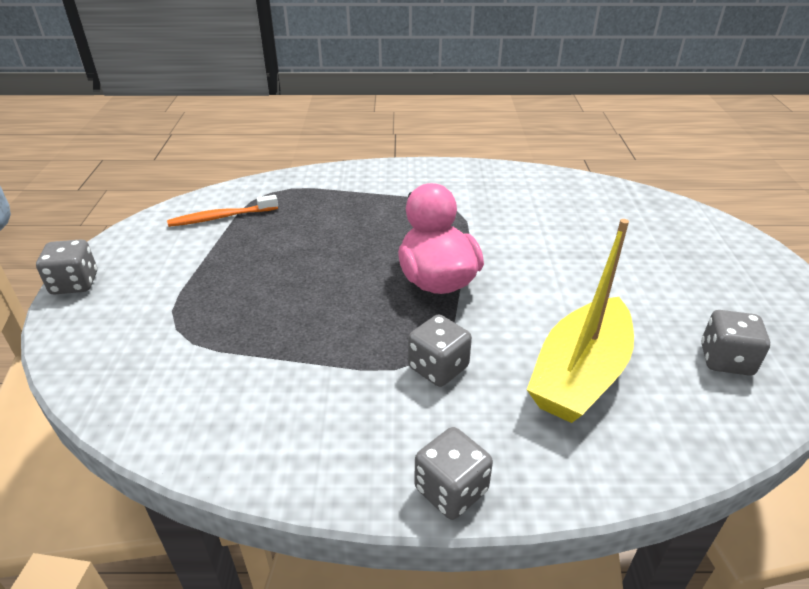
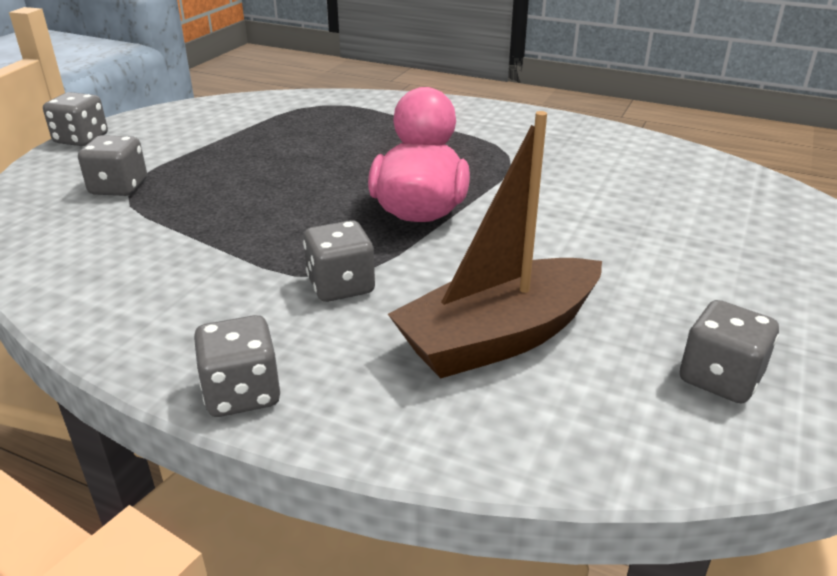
camera: 25 degrees right, 5 degrees down
(164, 327) = (119, 187): none -> grey dice
(221, 217) = (256, 116): orange toothbrush -> none
(579, 375) = (499, 337): yellow boat -> brown boat

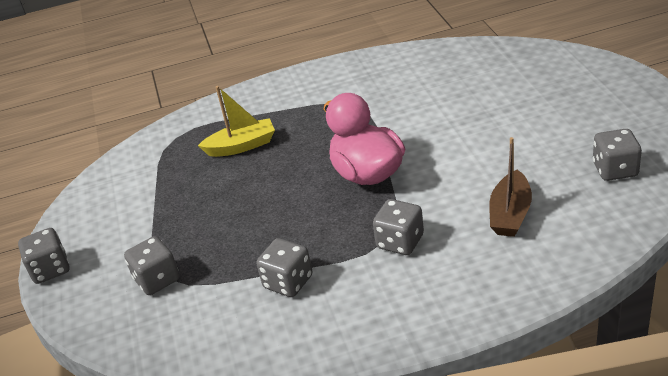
camera: 35 degrees left, 5 degrees up
(242, 393) = (448, 322): grey dice -> grey dice (288, 282)
(357, 134) = (241, 146): none -> yellow boat
(499, 337) = (510, 214): brown boat -> brown boat, size x0.63

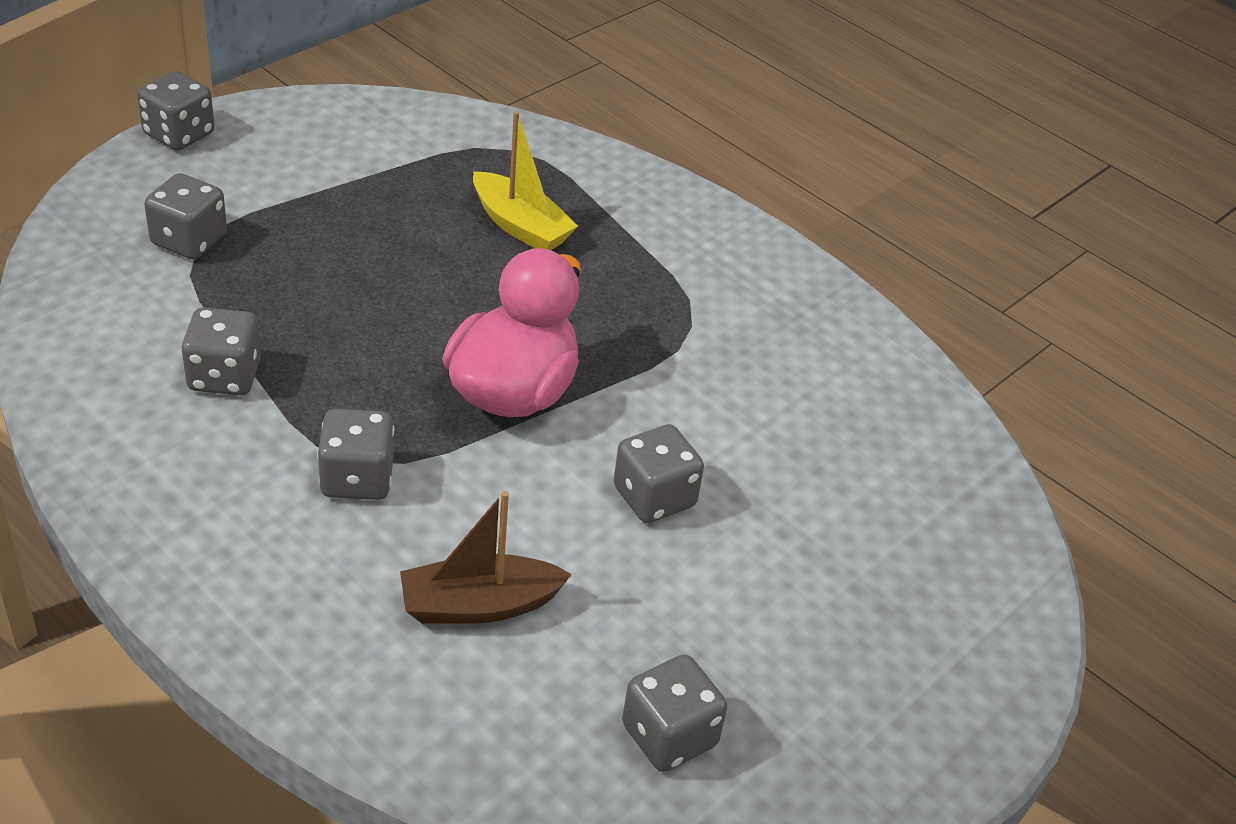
camera: 50 degrees right, 5 degrees up
(465, 142) = (654, 497): none -> grey dice

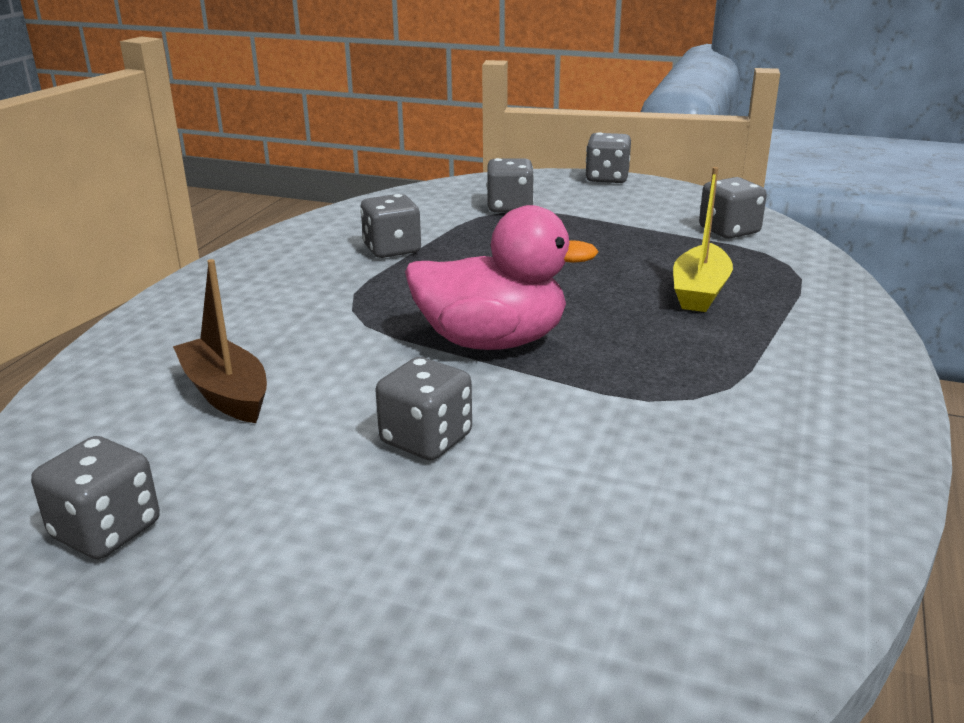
camera: 70 degrees right, 15 degrees down
(357, 478) = (331, 313): grey dice -> grey dice (729, 231)

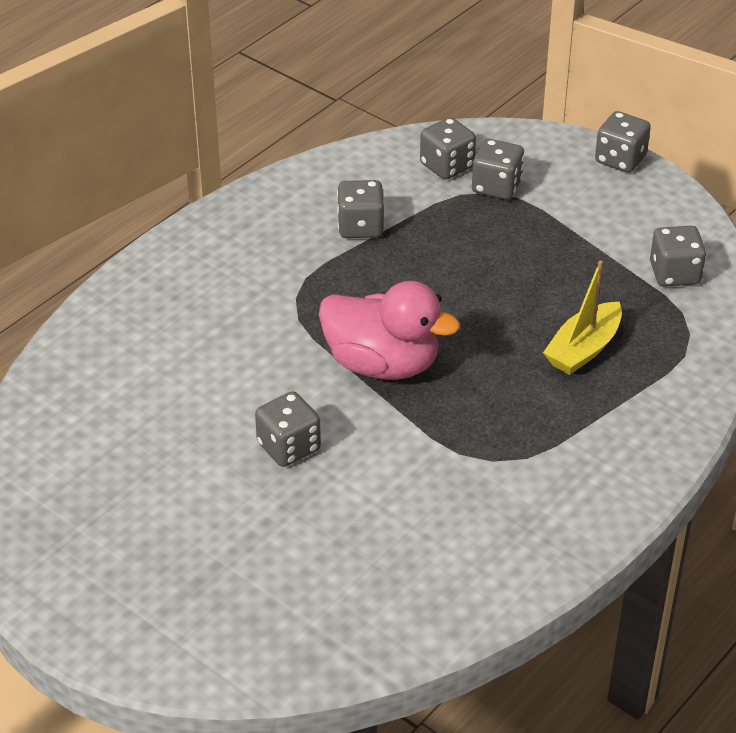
camera: 20 degrees right, 15 degrees up
(106, 530) = (75, 465): grey dice -> grey dice (447, 166)
(226, 393) = (175, 367): brown boat -> none

